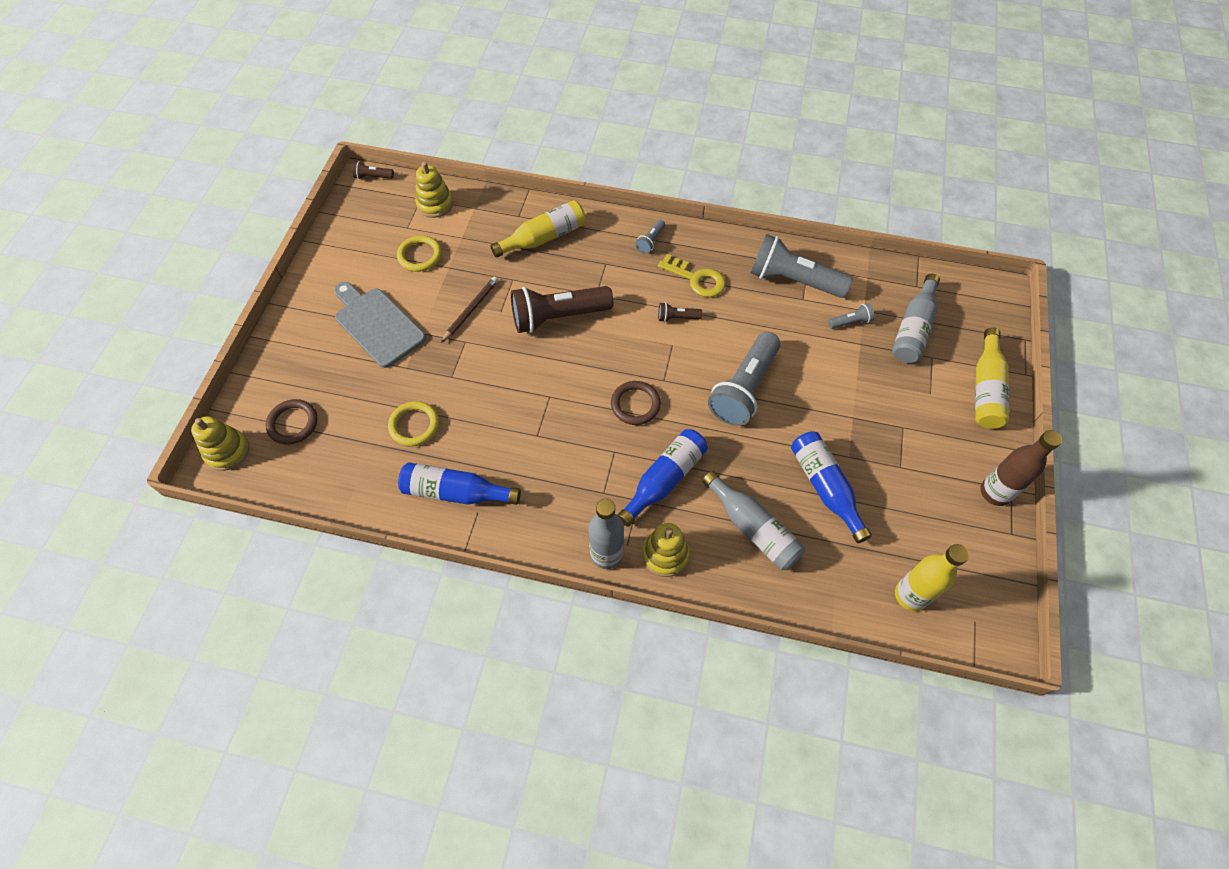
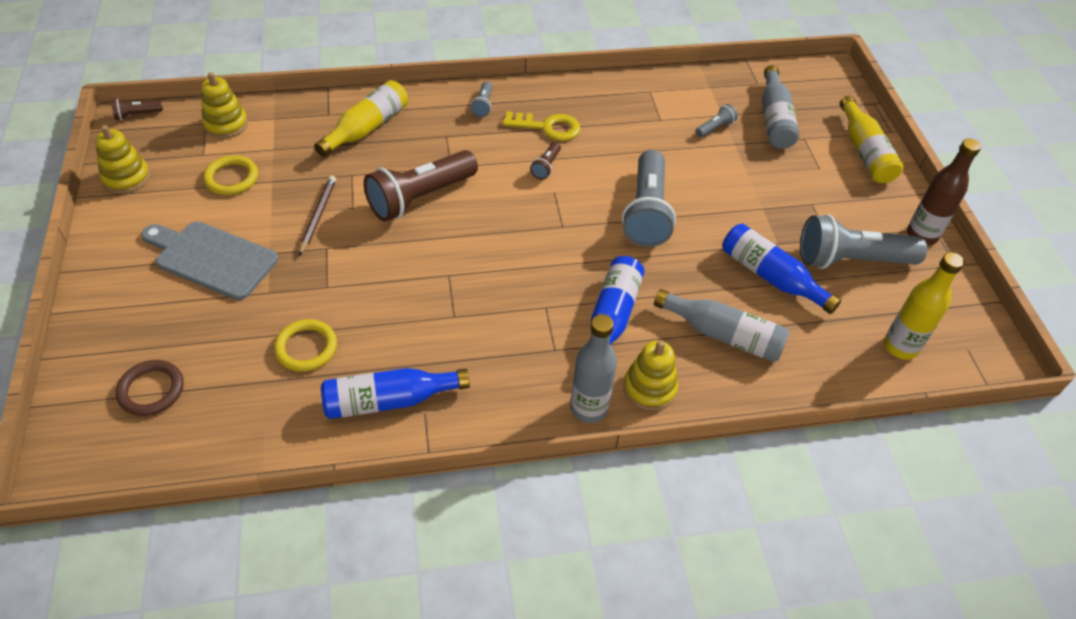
camera: 25 degrees left, 10 degrees down
(227, 451) = (75, 446): yellow stacking toy -> yellow stacking toy (126, 178)
(635, 404) = (545, 257): brown ring -> none
(677, 318) = (546, 166): brown flashlight -> brown flashlight turned 45 degrees counterclockwise
(793, 280) = (642, 106): grey flashlight -> grey flashlight (851, 260)

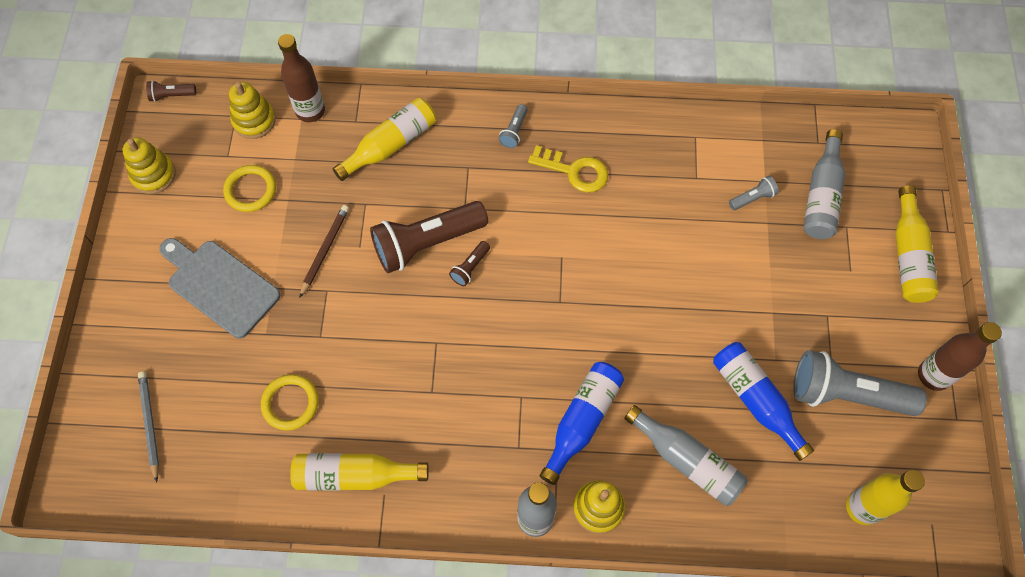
camera: 15 degrees right, 15 degrees up
(151, 390) = (150, 424): brown ring -> grey pencil
(281, 111) = (310, 111): none -> brown bottle
(389, 401) = (354, 475): blue bottle -> yellow bottle
(546, 166) = (561, 223): brown flashlight -> brown flashlight (470, 267)
(646, 212) = (650, 298): grey flashlight -> none

